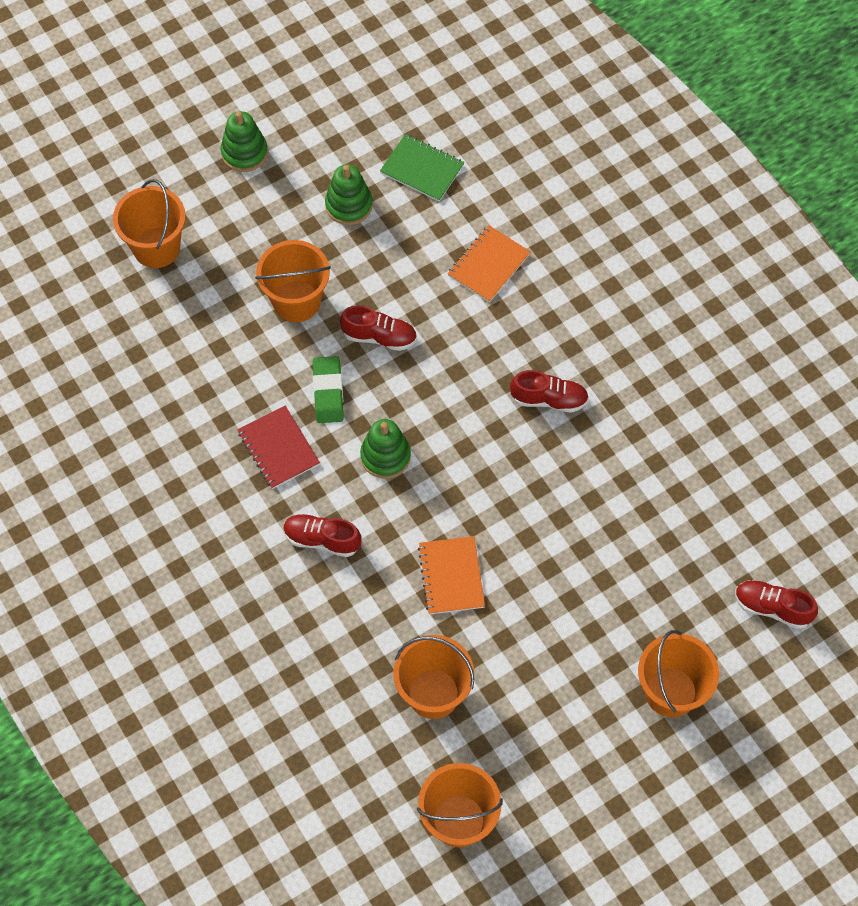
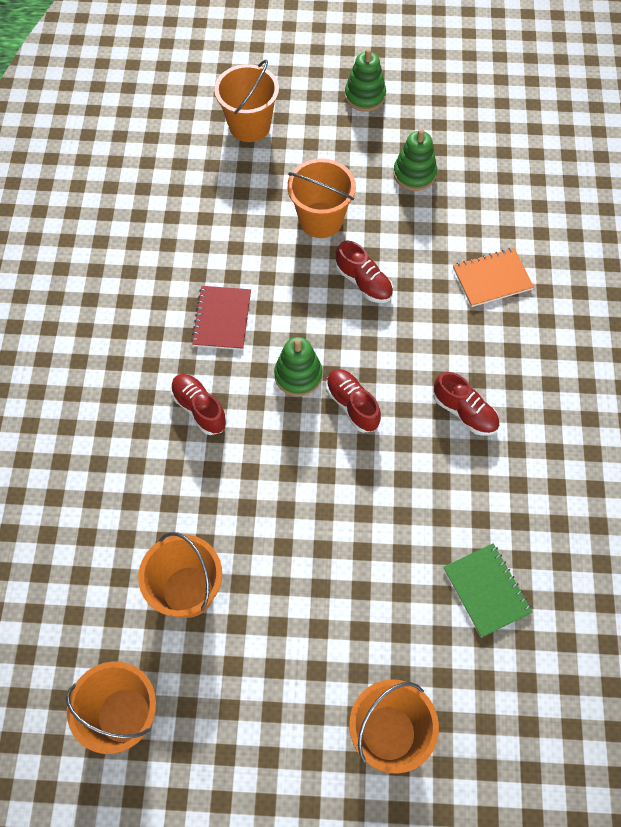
camera: 35 degrees right, 0 degrees up
(328, 392) = (292, 300): green eraser -> none
(422, 169) = (491, 179): green notebook -> green notebook (486, 590)
(451, 576) = (277, 504): orange notebook -> none
(772, 608) = (536, 720): red shoe -> red shoe (352, 405)

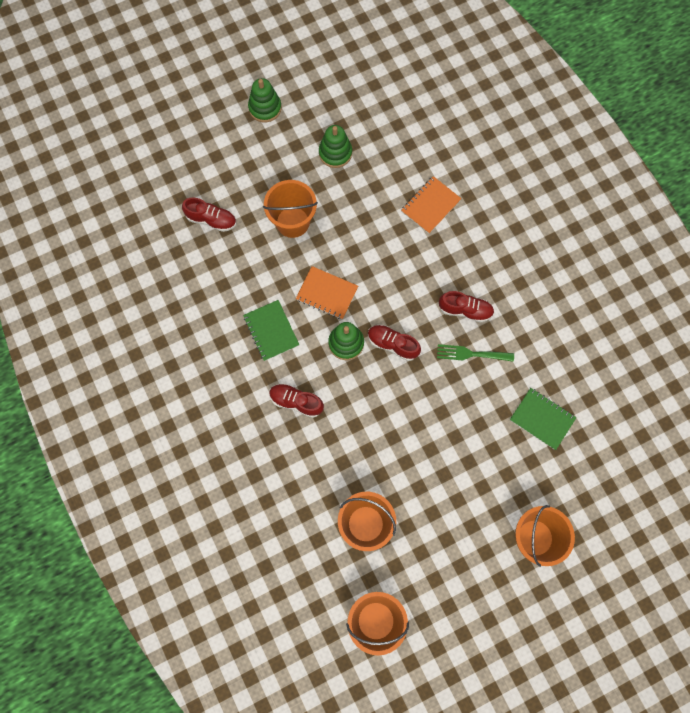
camera: 30 degrees left, 10 degrees up
(222, 319) = (271, 331): red notebook -> green notebook
(249, 126) = (197, 174): orange bucket -> none
(311, 311) = (327, 293): none -> orange notebook
(363, 282) = (349, 253): red shoe -> red shoe (211, 220)
(441, 465) = (471, 354): none -> green fork

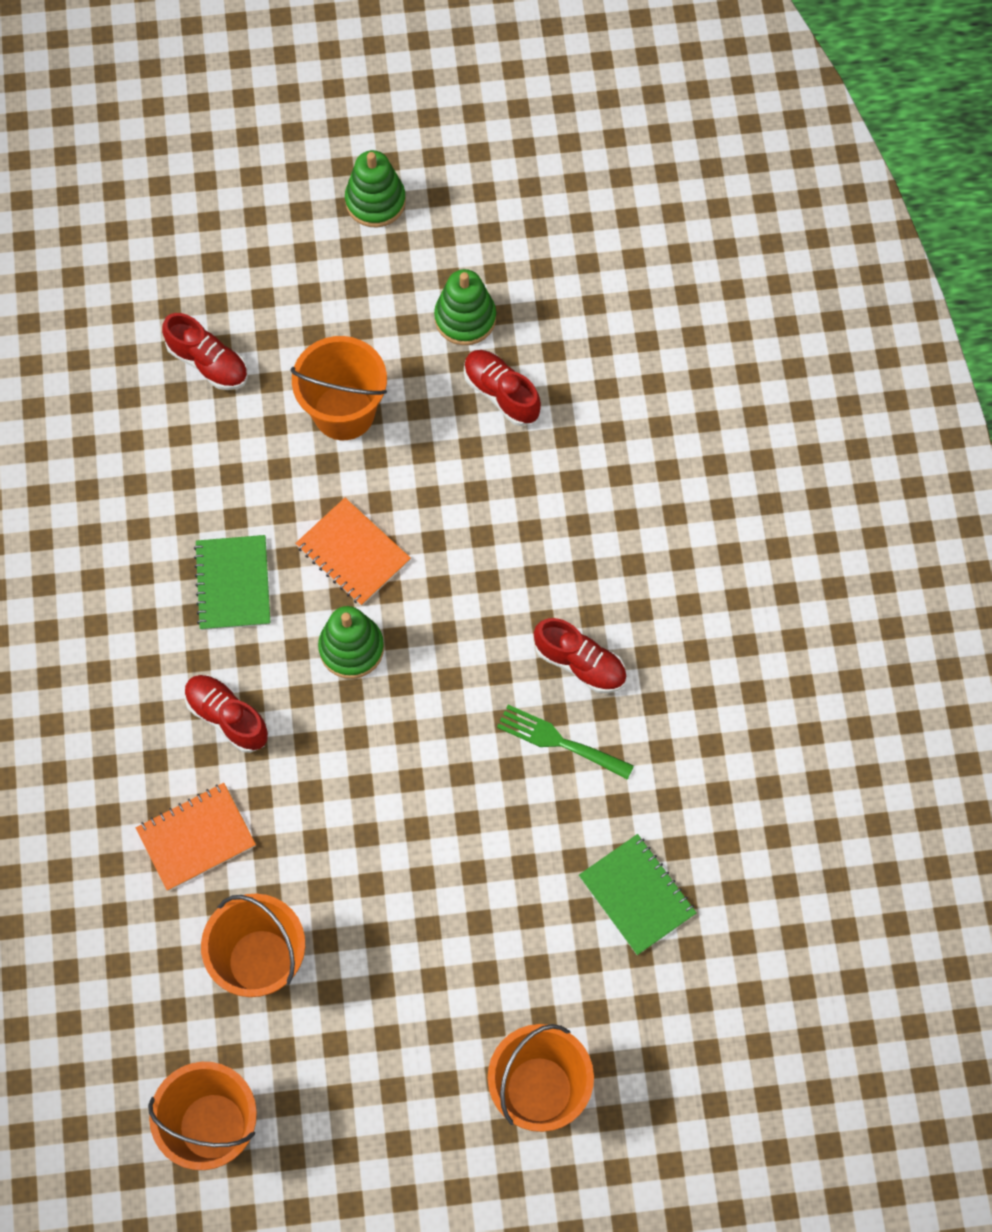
camera: 20 degrees right, 5 degrees down
(392, 344) = (430, 678): red shoe -> red shoe (501, 393)
(430, 205) = (594, 463): orange notebook -> orange notebook (196, 837)

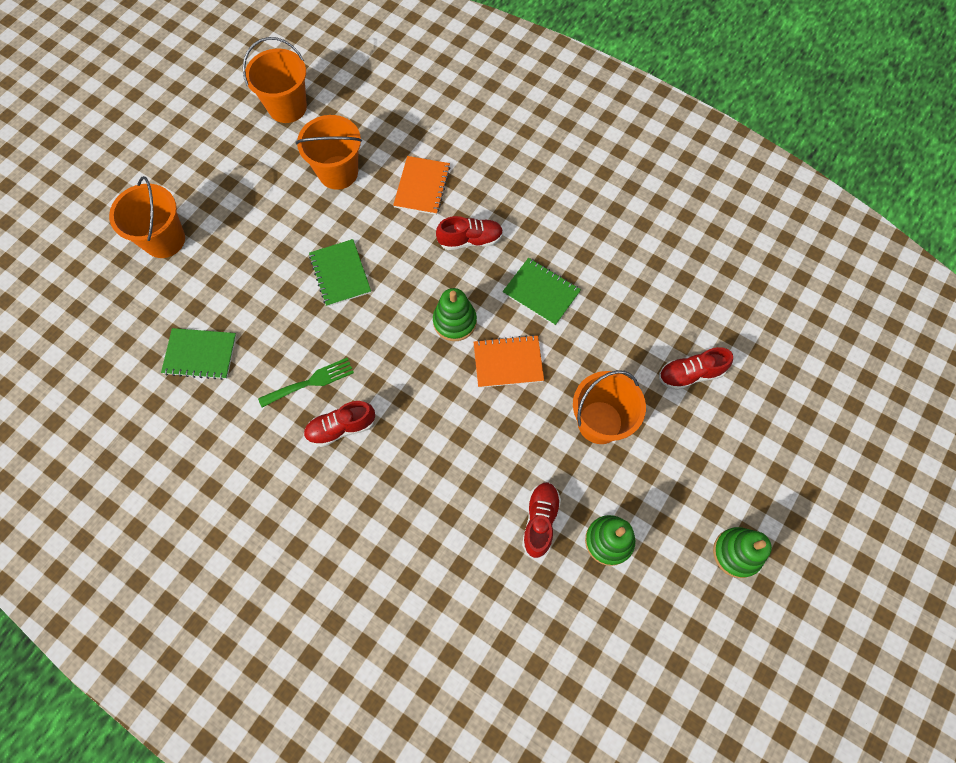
camera: 130 degrees right, 0 degrees up
(400, 829) = (340, 274): none -> green notebook
(501, 393) = (540, 521): red shoe -> red shoe turned 75 degrees counterclockwise

